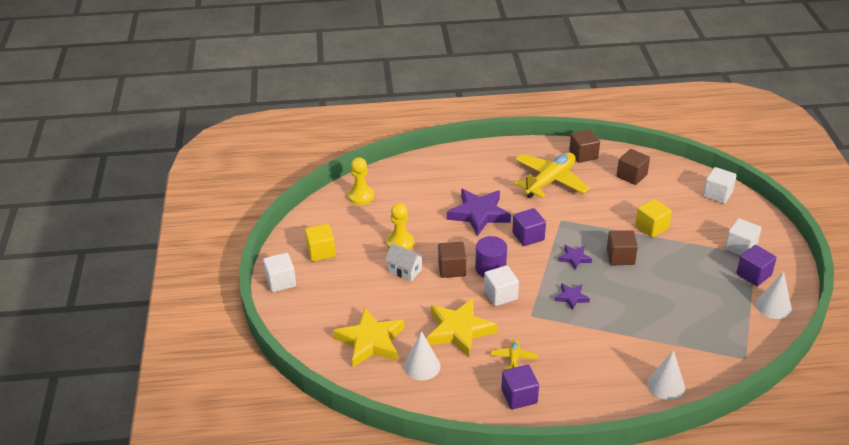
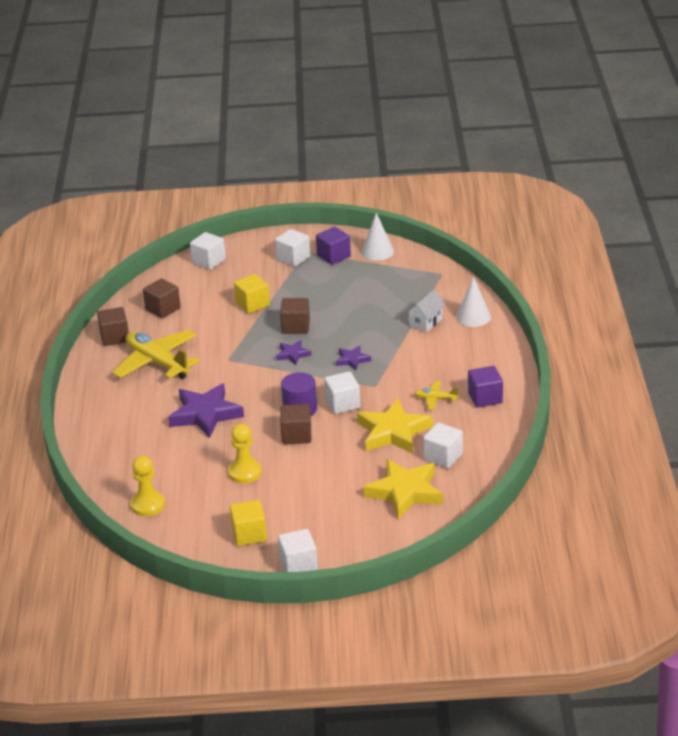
camera: 85 degrees left, 5 degrees down
(405, 270) = (293, 469): white house -> white house (425, 322)
(422, 366) = (443, 457): white cone -> white cube
(528, 236) = (251, 382): purple cube -> none

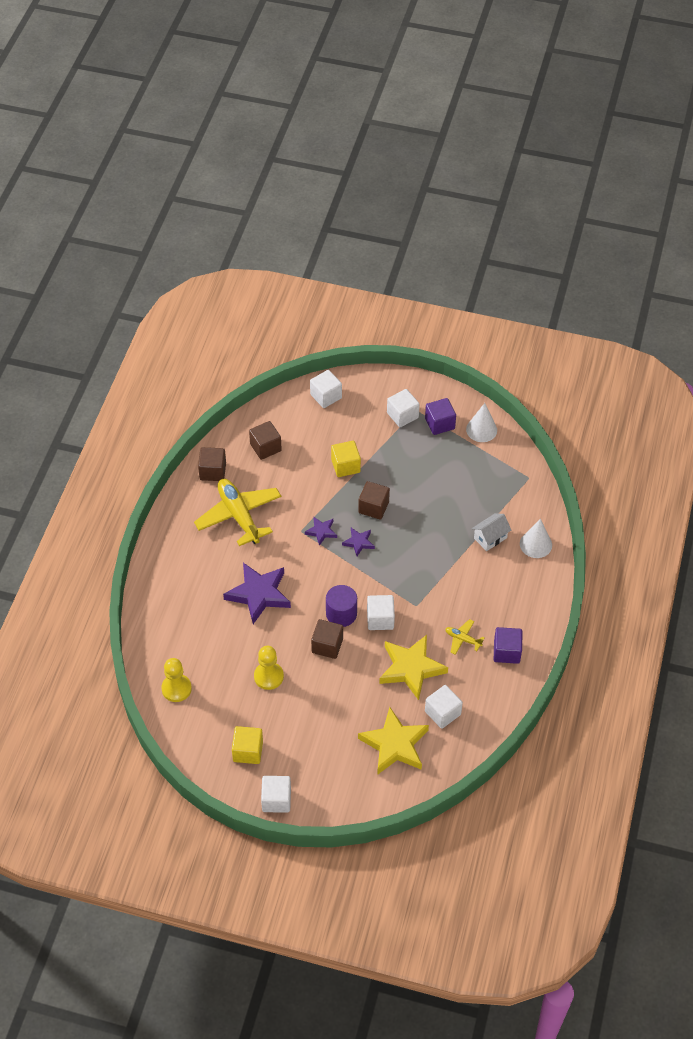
camera: 15 degrees right, 20 degrees up
(352, 360) = (408, 566): purple star -> purple star (321, 531)

